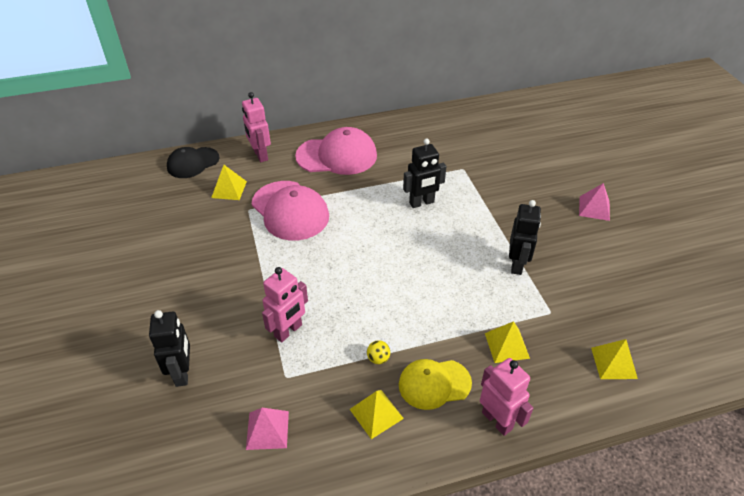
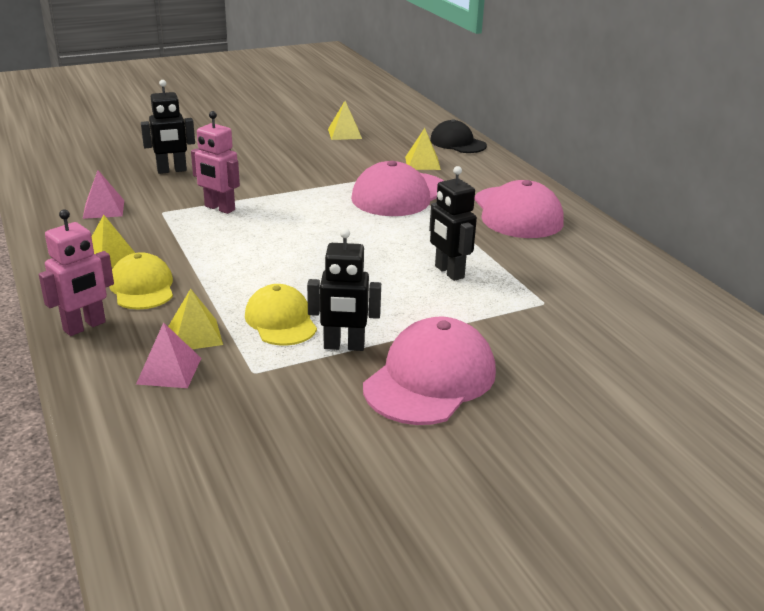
camera: 80 degrees right, 15 degrees down
(260, 155) = (491, 172): pink robot -> none
(378, 358) = (180, 255): yellow ball -> none
(486, 295) = (281, 320): none -> yellow cap
(549, 230) = (430, 379): none -> pink cap
(594, 208) = (506, 431): pink pyramid -> pink pyramid (169, 370)
(614, 363) = (159, 424): yellow pyramid -> yellow pyramid (344, 133)

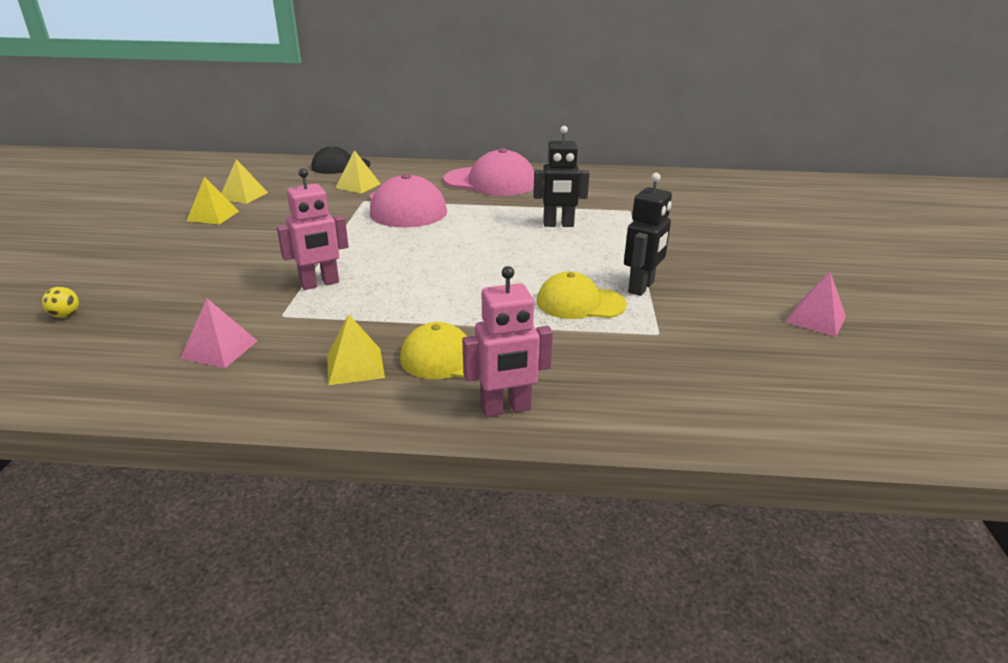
camera: 60 degrees left, 0 degrees up
(85, 326) = (506, 409): pink robot -> pink robot turned 90 degrees clockwise
(114, 155) = (65, 315): none -> yellow ball
(169, 370) = (631, 373): pink pyramid -> pink pyramid (815, 319)
(172, 170) = (180, 289): black robot -> none
(195, 335) = (574, 348): yellow pyramid -> yellow pyramid (213, 216)
(430, 379) = (707, 269): pink cap -> none

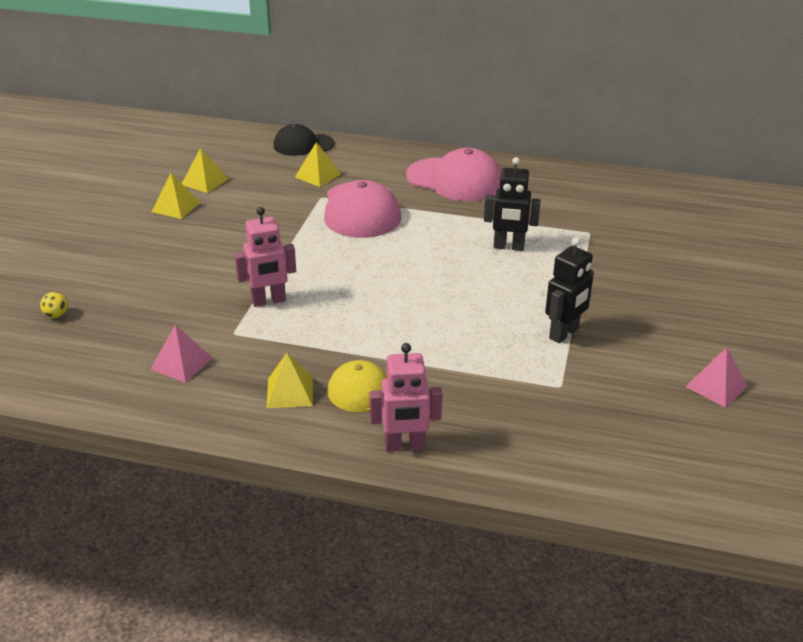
camera: 10 degrees right, 5 degrees up
(580, 303) = (500, 346): yellow cap -> none

